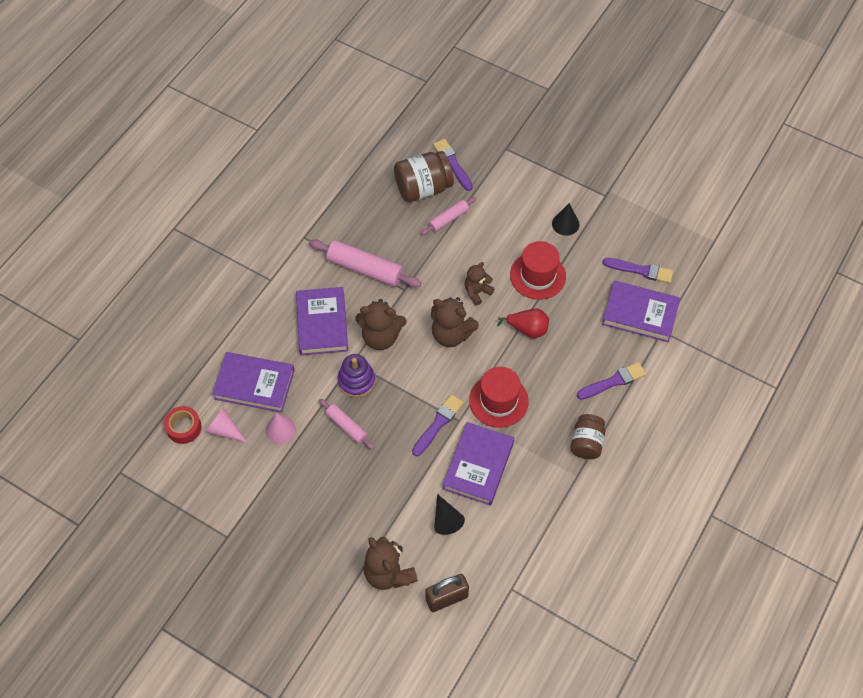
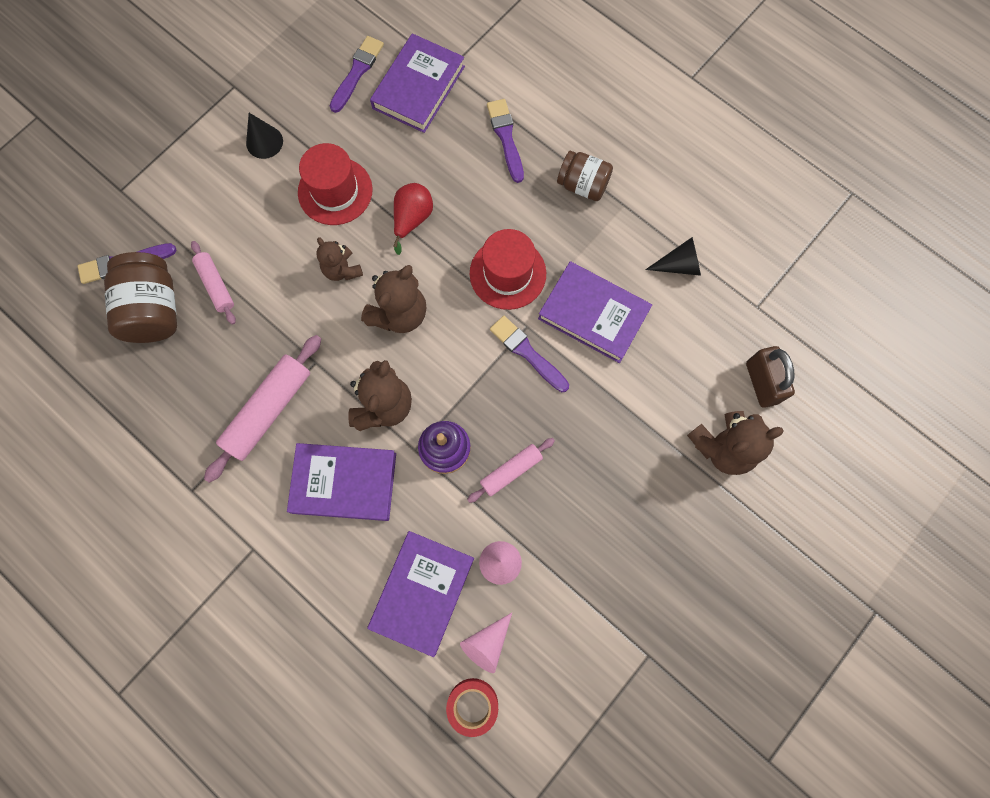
camera: 80 degrees left, 15 degrees up
(446, 519) = (660, 366): black cone -> black cone (679, 265)

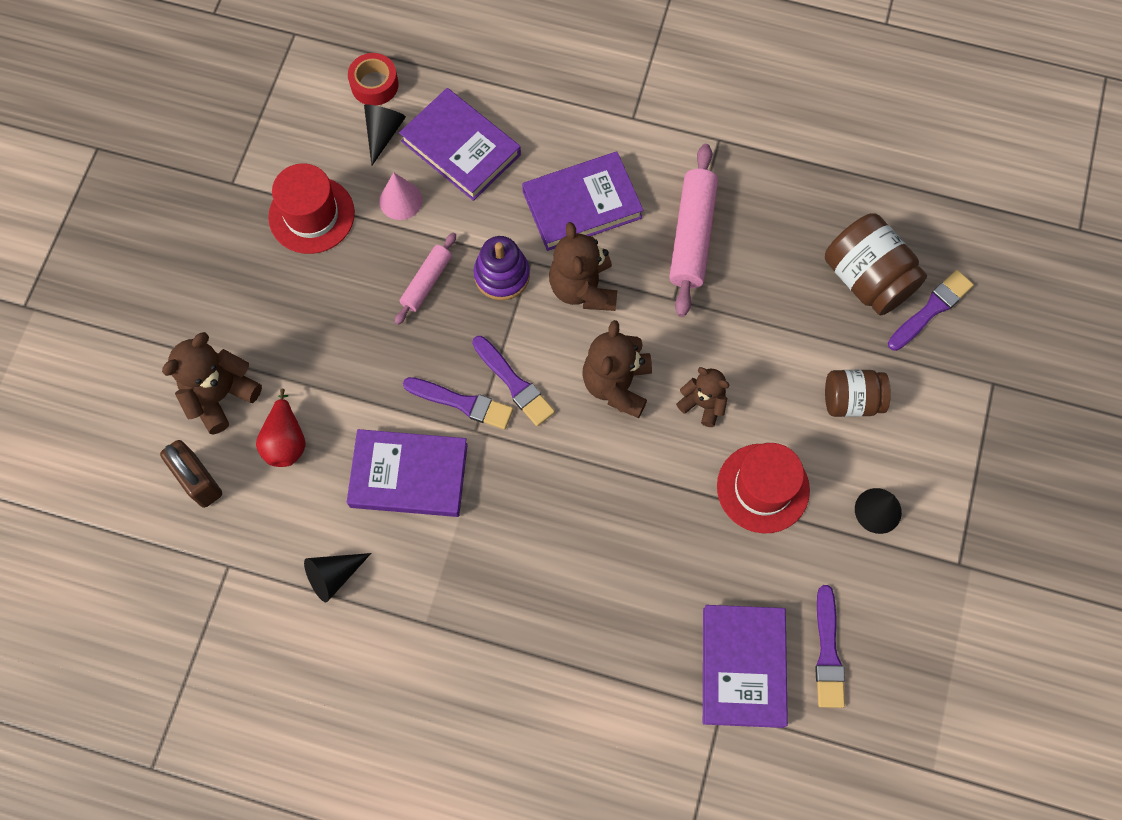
camera: 155 degrees right, 5 degrees down
(216, 285) = (822, 329): pink rolling pin -> none
(412, 219) = (659, 494): red pear -> red pear (286, 441)
(422, 592) = (460, 148): purple book -> purple book turned 45 degrees counterclockwise
(487, 643) = (383, 133): pink cone -> black cone
(506, 137) = (603, 647): purple brush -> purple brush (514, 383)
(507, 273) = (522, 479): red hat -> red hat (311, 215)
(583, 185) = (484, 626): brown jar -> brown jar (851, 400)

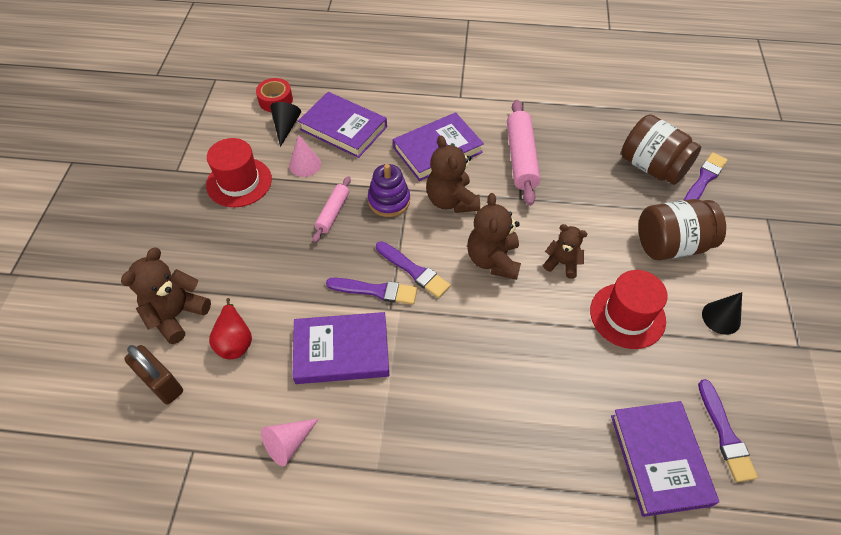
camera: 10 degrees left, 15 degrees down
(334, 576) = (288, 443): black cone -> pink cone
(851, 400) = (671, 244): brown jar -> brown jar, size x1.53

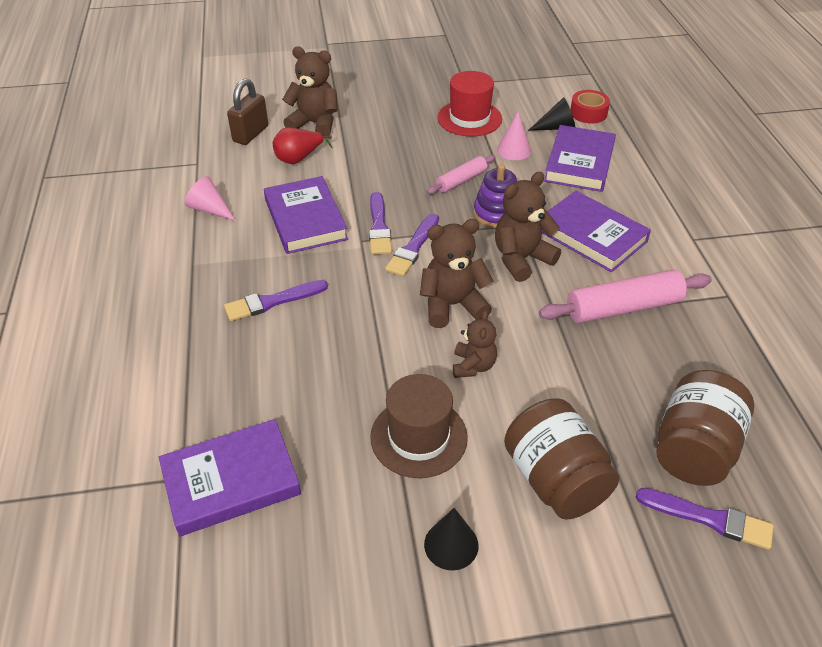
camera: 75 degrees right, 10 degrees down
(333, 213) = (461, 181): pink rolling pin -> pink rolling pin turned 45 degrees counterclockwise
(627, 315) = (419, 437): red hat -> brown hat
(725, 434) = (274, 550): purple brush -> purple brush (272, 301)

